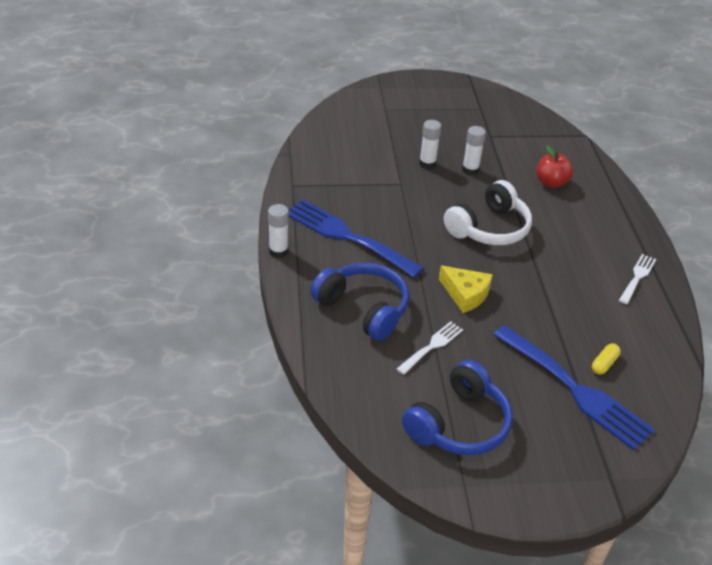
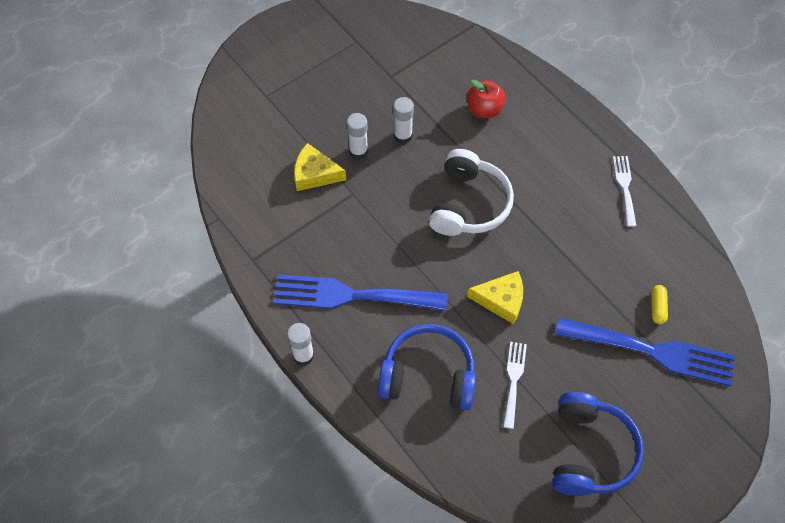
camera: 30 degrees left, 20 degrees up
(382, 161) = (314, 174): none -> yellow cheese

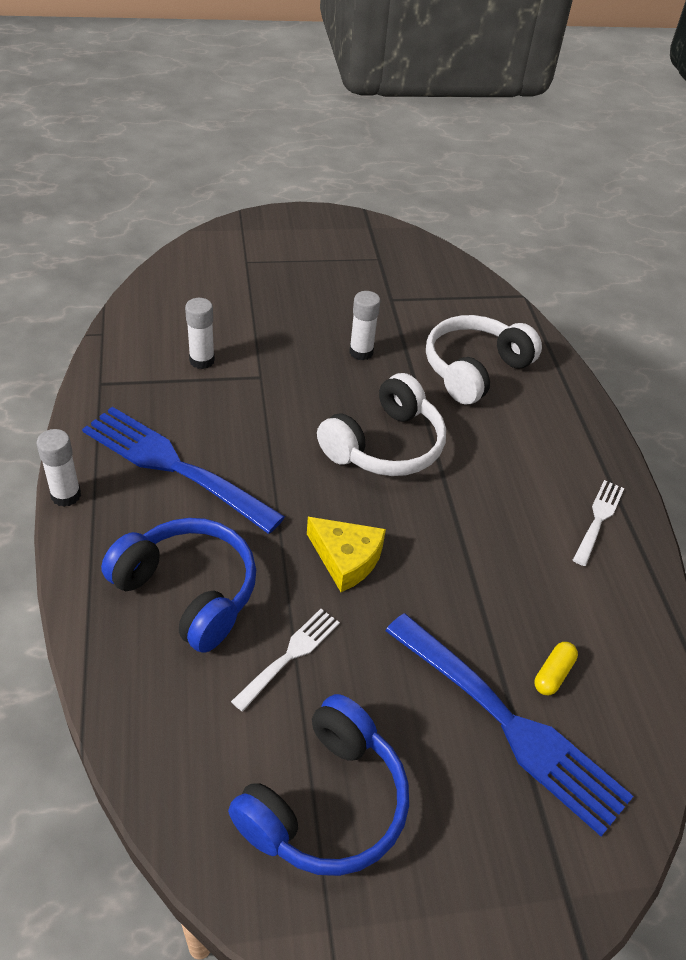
camera: 25 degrees right, 15 degrees down
(314, 174) = (236, 342): yellow cheese -> none
(358, 151) = (300, 344): white glue stick -> white glue stick (202, 360)
(484, 109) = (474, 369): red apple -> white headphones

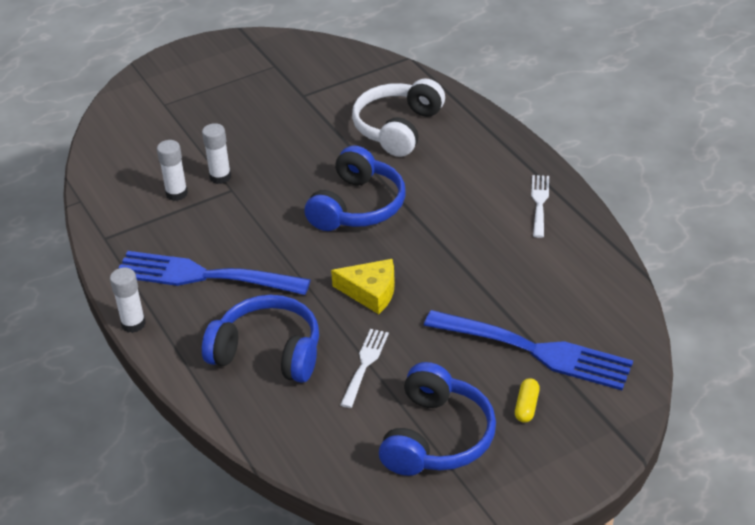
camera: 15 degrees left, 5 degrees down
(361, 352) = (301, 145): white glue stick -> white glue stick (220, 177)
(385, 445) = (357, 206): white headphones -> blue headphones
(553, 674) = (551, 311): yellow capsule -> yellow capsule (526, 406)

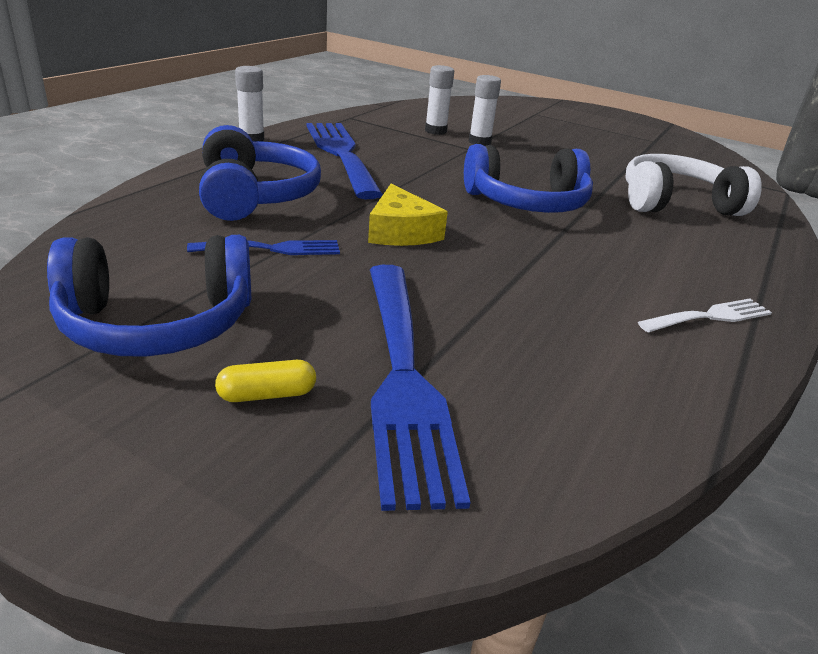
camera: 55 degrees right, 10 degrees down
(365, 364) = (273, 249): white fork -> blue fork

